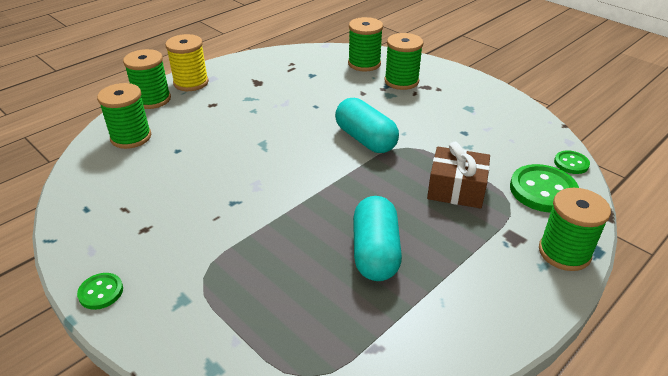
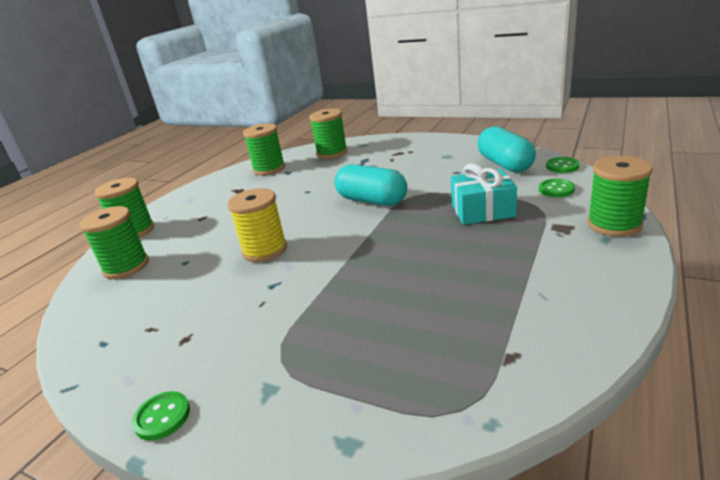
camera: 15 degrees left, 10 degrees down
(191, 83) = (169, 208): yellow spool -> yellow spool (265, 250)
(375, 252) = (447, 278): turquoise capsule -> turquoise capsule (505, 164)
(401, 81) = (374, 155): green spool -> green spool (269, 169)
(456, 189) = (482, 210): brown gift -> turquoise gift
(542, 190) = (556, 189): green button -> green button, size x0.54

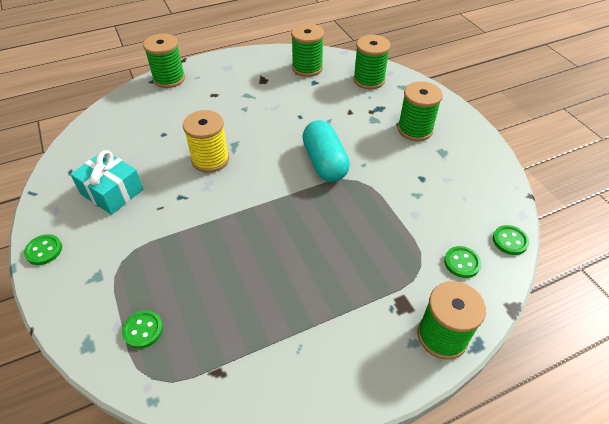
camera: 35 degrees right, 20 degrees up
(126, 266) = (135, 112): green spool -> green spool (415, 129)
(390, 386) = (143, 330): none -> green button
(482, 210) = (378, 237): turquoise gift -> turquoise gift (112, 192)
(505, 164) = (470, 199): turquoise capsule -> none

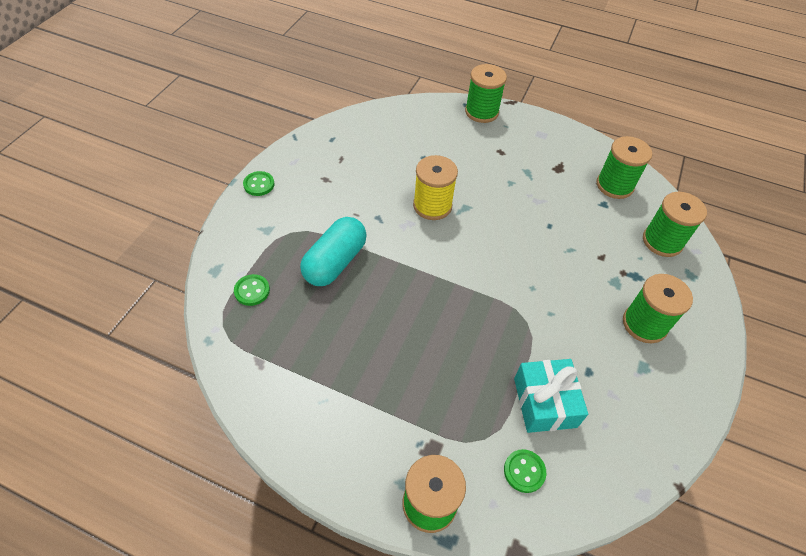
camera: 45 degrees right, 5 degrees up
(112, 192) = (340, 176): turquoise gift -> turquoise gift (544, 402)
(324, 162) = (518, 283): turquoise capsule -> turquoise capsule (335, 262)
(510, 241) = (596, 500): green button -> none

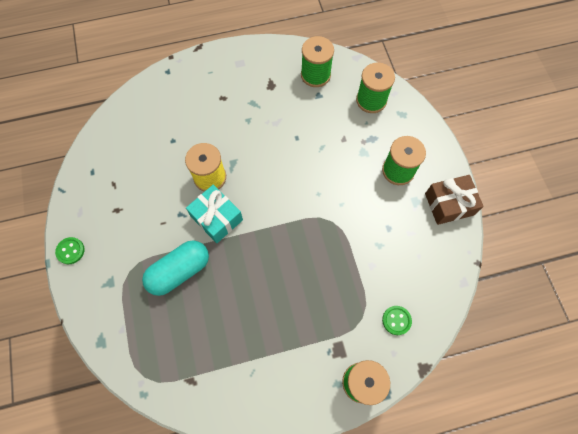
camera: 35 degrees left, 15 degrees up
(252, 291) = (141, 336): green button -> none
(335, 262) = (179, 271): turquoise capsule -> turquoise capsule turned 60 degrees clockwise
(481, 112) = (184, 71): green spool -> none
(544, 402) = (378, 268): turquoise gift -> turquoise gift (216, 218)
(686, 398) = (449, 204): none -> brown gift

